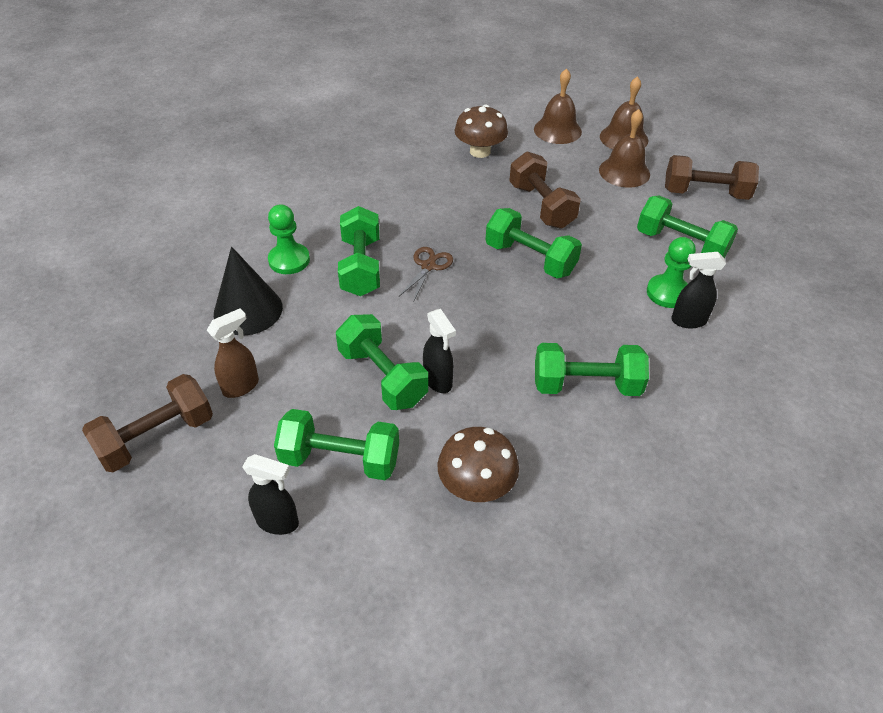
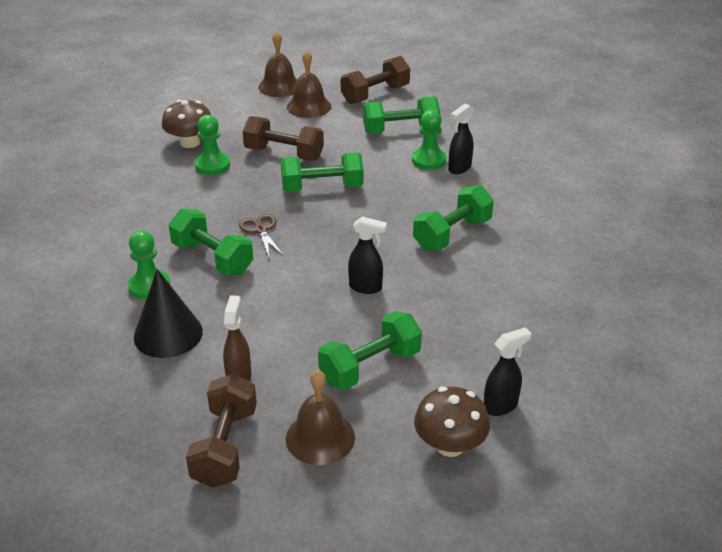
camera: 45 degrees left, 10 degrees down
(278, 522) = (383, 424): black spray bottle -> black spray bottle (501, 406)
(382, 376) = (327, 308): green dumbbell -> none
(470, 182) = (212, 165): none -> green pawn
(476, 485) = (466, 322): brown mushroom -> brown mushroom (450, 445)
(557, 130) = (227, 102): brown bell -> brown bell (320, 437)

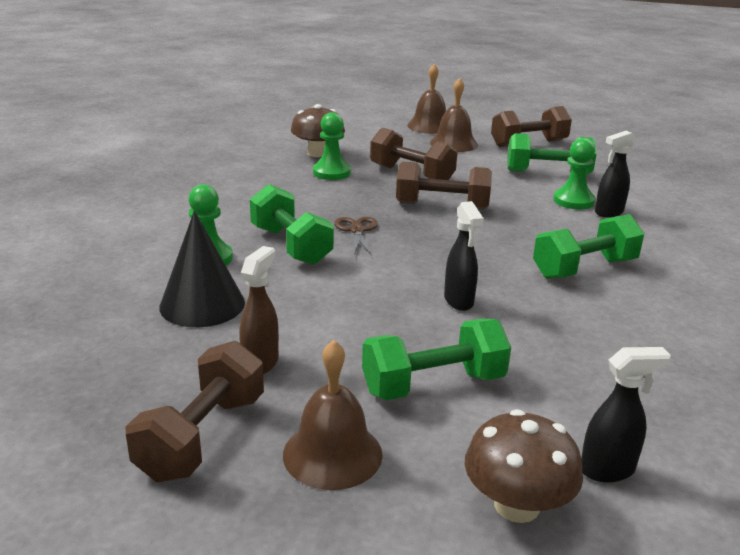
camera: 15 degrees right, 10 degrees down
(322, 188) = (442, 206): green dumbbell -> brown dumbbell
(366, 287) = (459, 301): black spray bottle -> black spray bottle turned 45 degrees clockwise

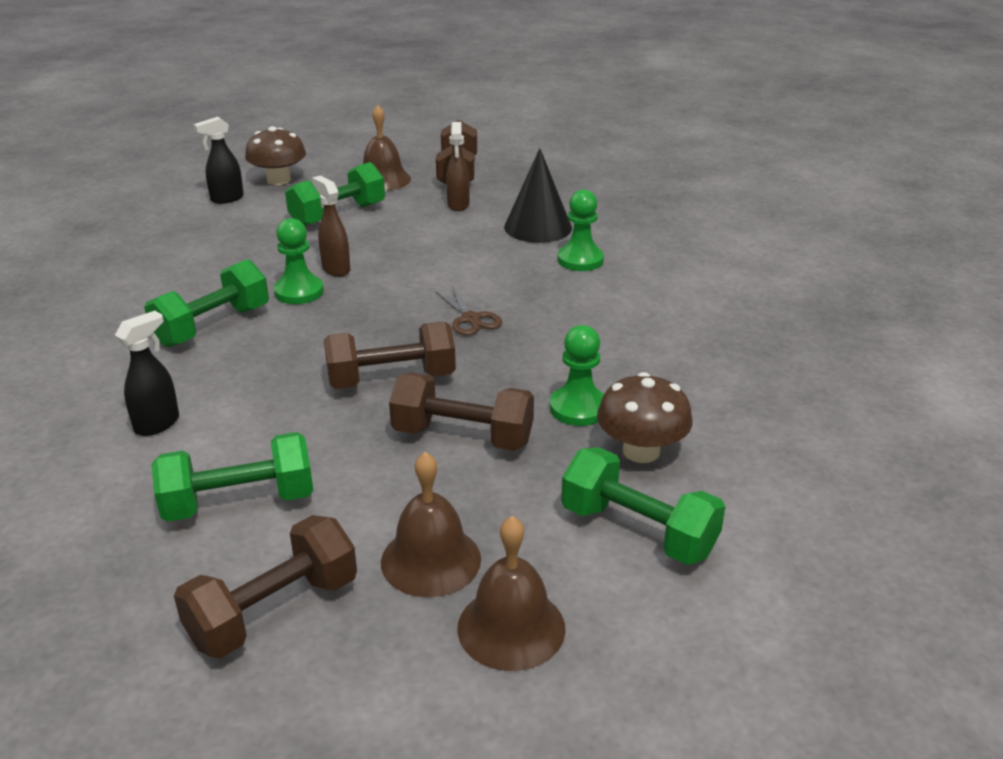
camera: 160 degrees right, 5 degrees up
(291, 245) = (521, 287): green dumbbell -> green dumbbell (638, 531)
(459, 301) = (335, 269): black spray bottle -> brown spray bottle
(573, 201) = (205, 437): green pawn -> green pawn (299, 292)

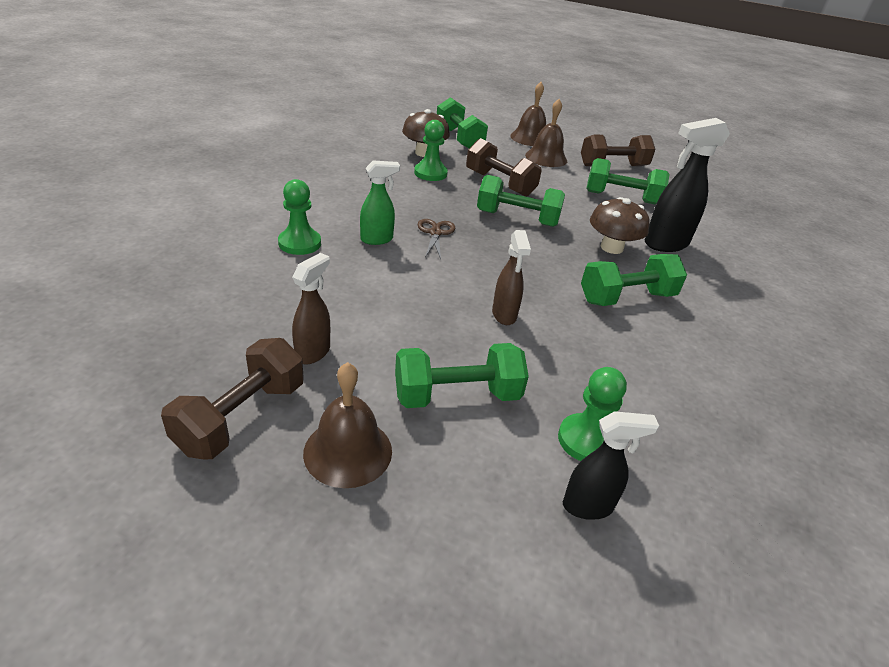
camera: 155 degrees left, 5 degrees up
(158, 424) = (665, 244): black spray bottle -> black spray bottle, size x1.66
(279, 180) = (495, 529): brown mushroom -> brown mushroom (611, 247)
(299, 292) = (547, 303): green pawn -> green pawn (586, 440)
(391, 379) = (517, 218): brown dumbbell -> green dumbbell
(519, 289) = (377, 239): none -> green spray bottle
(538, 227) = (281, 288): black cone -> none

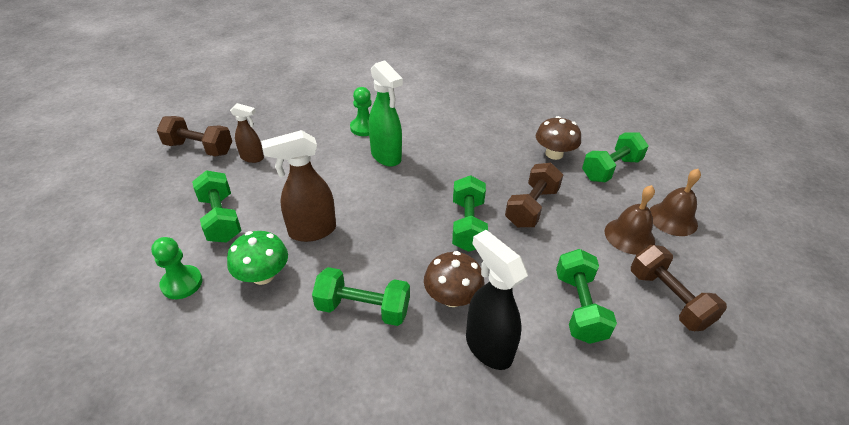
camera: 80 degrees right, 5 degrees up
(348, 451) = (175, 186): brown bell -> none
(377, 239) = (386, 156): green spray bottle -> green spray bottle, size x1.66
(430, 173) = (515, 163): green pawn -> none
(435, 233) = (412, 182): brown scissors -> none
(504, 315) = (311, 231): brown spray bottle -> brown spray bottle, size x1.66
(576, 362) = (263, 275): none -> green mushroom
(588, 506) = (127, 285): black spray bottle -> none
(626, 298) = (363, 308): green dumbbell -> green dumbbell turned 45 degrees counterclockwise

